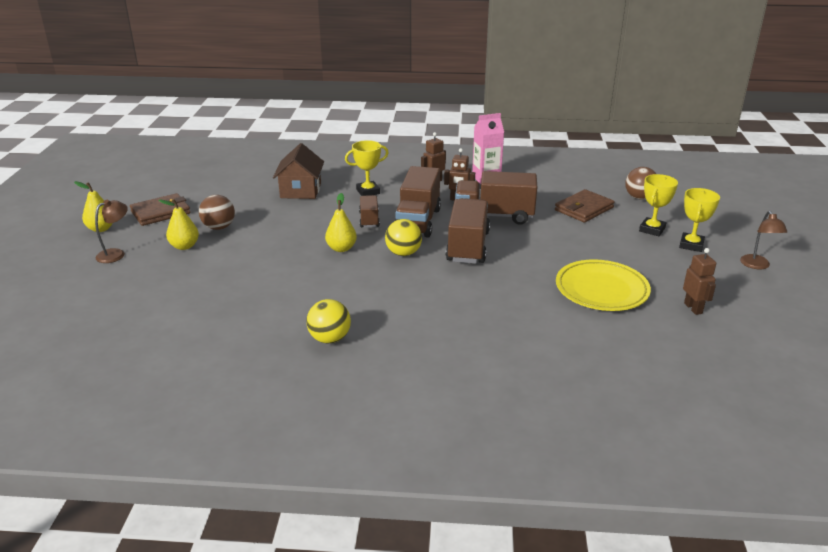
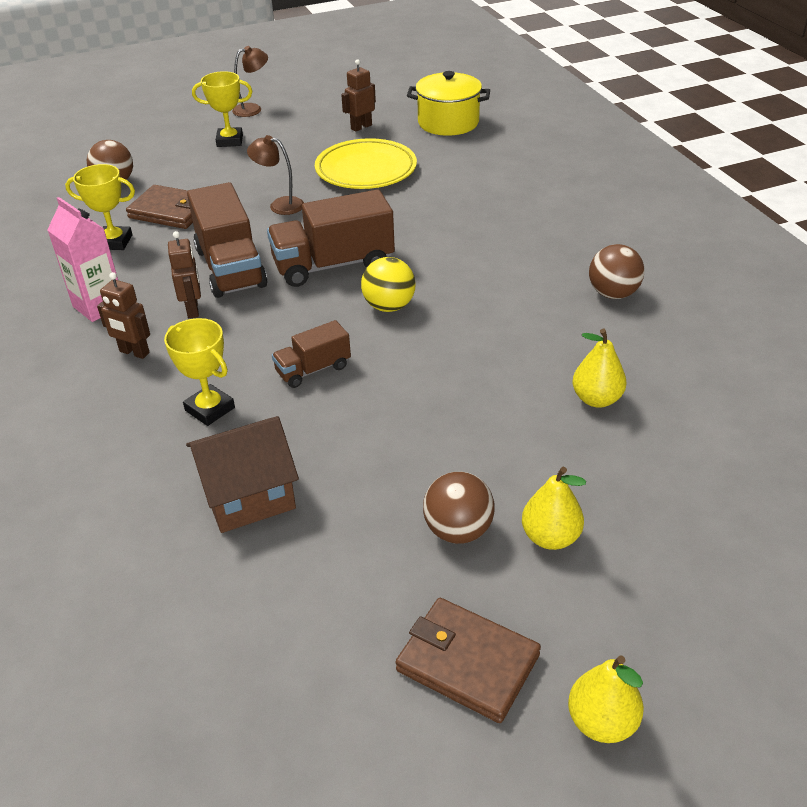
camera: 115 degrees left, 10 degrees up
(116, 254) = (652, 618): brown lamp -> brown lamp (280, 205)
(329, 339) = (613, 294): yellow ball -> brown ball
(341, 248) = (418, 362): yellow pear -> yellow pear (596, 399)
(418, 221) = (288, 323): brown truck -> none
(652, 229) = (205, 164): yellow trophy -> yellow trophy (114, 242)
(682, 359) = (448, 123): none -> yellow pot

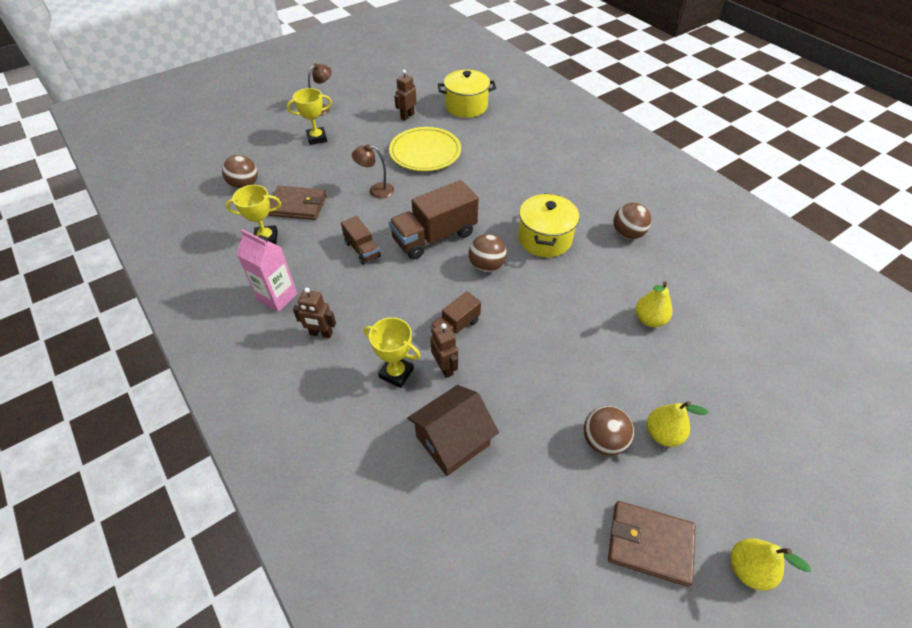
camera: 15 degrees left, 10 degrees up
(193, 309) = (349, 289): brown robot -> brown robot (445, 367)
(230, 268) = (362, 249): brown truck -> brown truck, size x0.54
(389, 306) = (486, 266): yellow ball -> brown ball
(487, 285) = (544, 239): none -> yellow pot

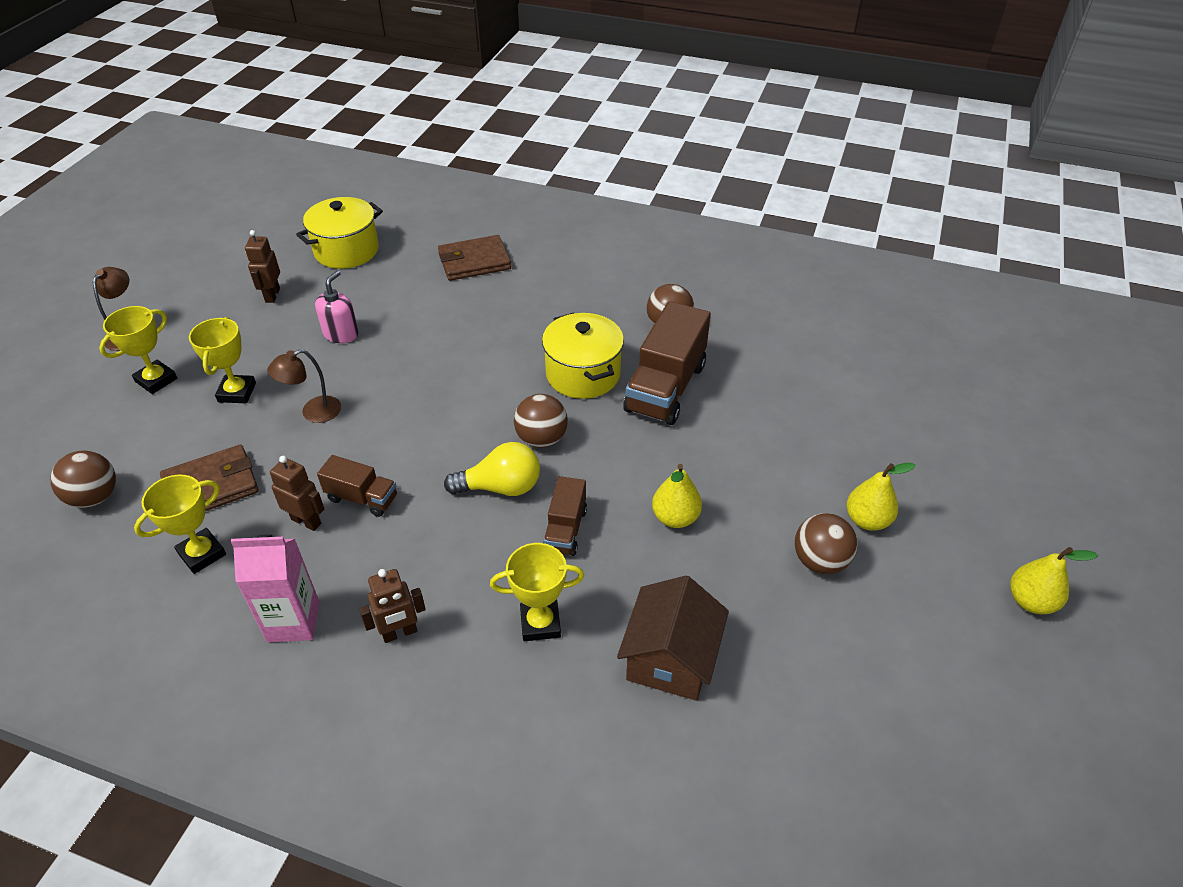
camera: 35 degrees left, 5 degrees down
(348, 162) = (237, 392): none -> yellow trophy
(425, 153) = (341, 334): yellow plate -> pink soap dispenser
(434, 237) = (446, 435): brown truck -> brown truck (665, 388)
(439, 282) = (501, 487): none -> yellow light bulb
(445, 367) = (593, 583): brown robot -> brown robot (306, 521)
(649, 319) = (763, 409): yellow pear -> yellow pear (675, 518)
(649, 544) = (939, 634): brown wallet -> brown wallet (474, 261)

